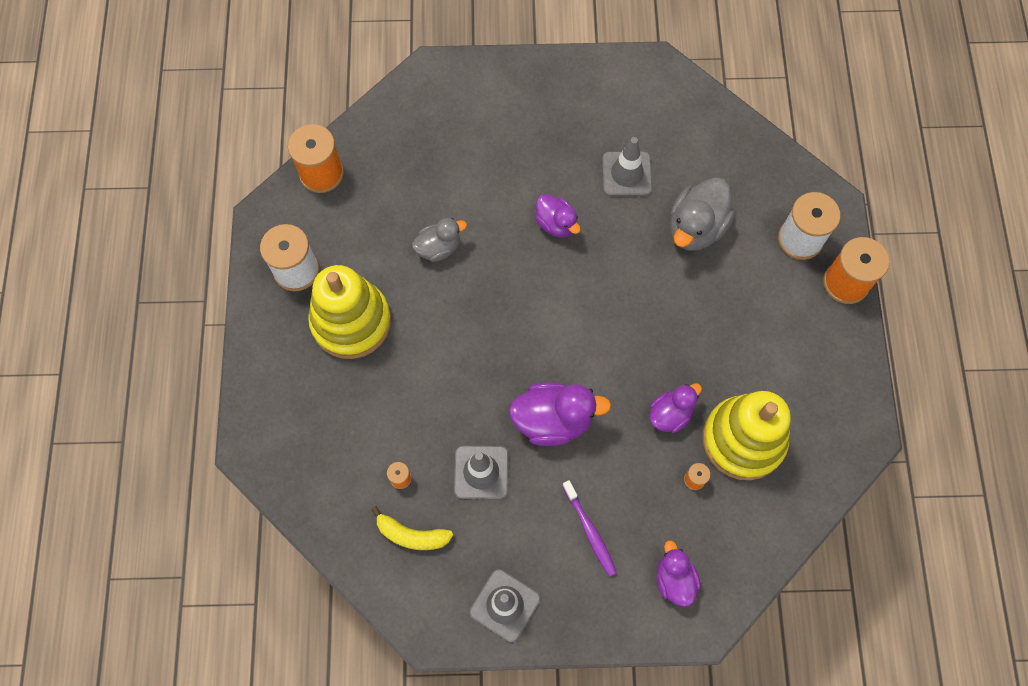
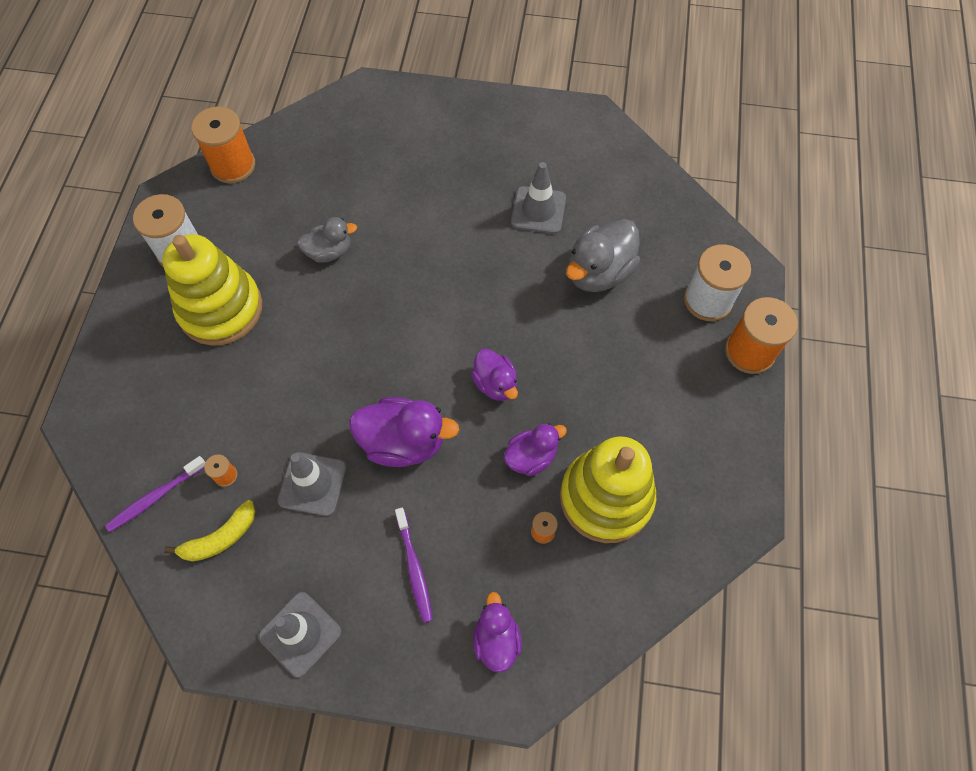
camera: 10 degrees right, 5 degrees down
(342, 509) = (155, 497): none -> purple toothbrush
(412, 535) = (220, 538): yellow banana -> yellow banana turned 60 degrees counterclockwise
(556, 224) = (454, 247): purple duck -> purple duck (495, 384)

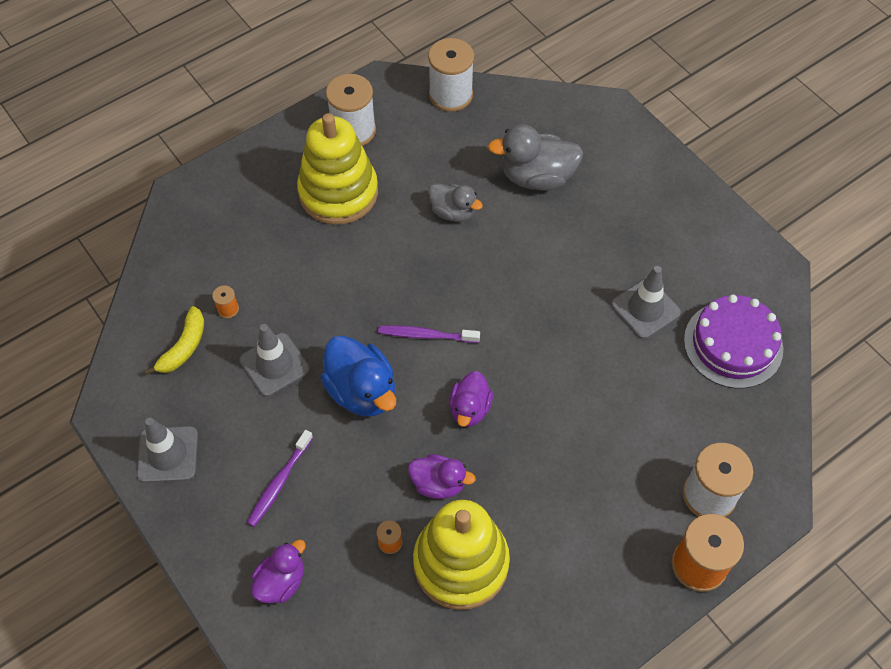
camera: 45 degrees right, 5 degrees down
(155, 497) = (174, 285): purple toothbrush -> purple toothbrush (426, 335)
(220, 538) = (184, 347): yellow banana -> yellow banana turned 75 degrees counterclockwise
(233, 165) = (450, 95): orange spool -> white spool
(403, 442) = (362, 391): purple duck -> blue duck
(599, 272) = (641, 396): grey duck -> grey duck (536, 177)
(618, 187) = (733, 344): none -> purple cake

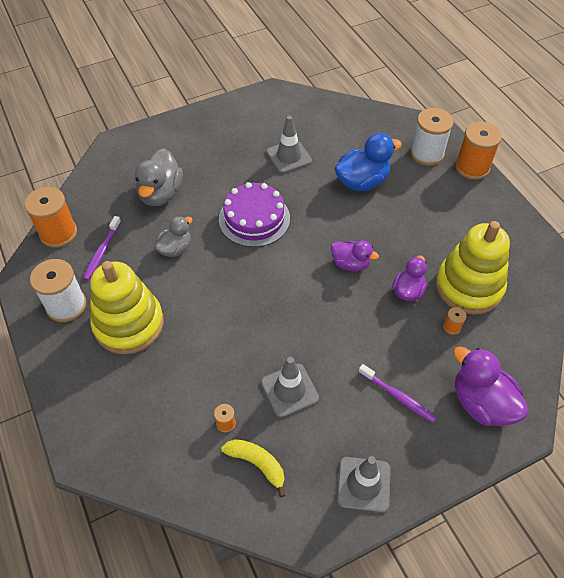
camera: 80 degrees left, 5 degrees down
(281, 581) = (481, 403): purple duck -> purple duck, size x1.60
(362, 391) = (325, 330): blue duck -> blue duck (362, 181)
(426, 335) = (283, 281): purple toothbrush -> purple toothbrush (102, 252)
(450, 95) = (58, 233): white spool -> orange spool
(733, 344) = (324, 121): purple cake -> purple cake (254, 219)

